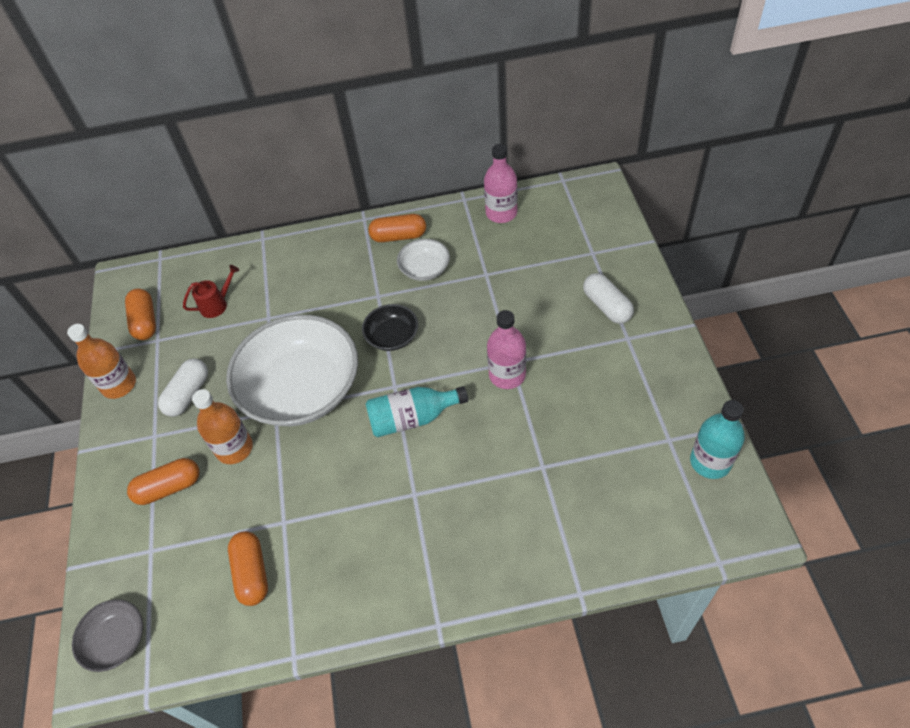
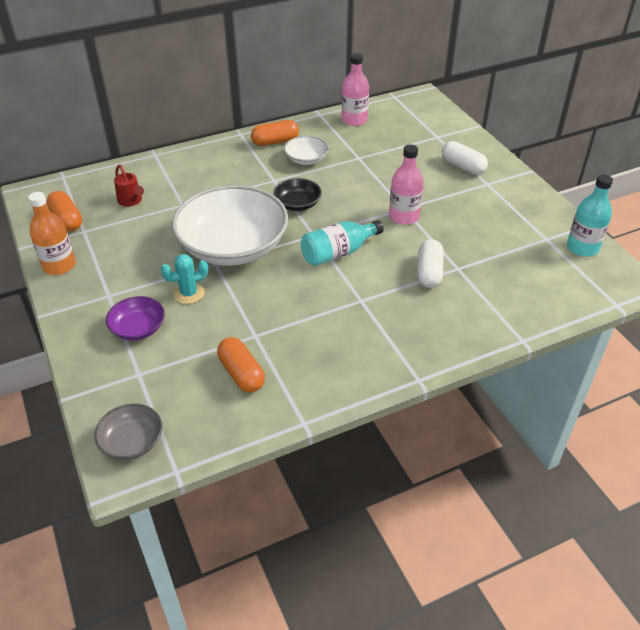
camera: 20 degrees left, 10 degrees down
(169, 487) = (138, 328): orange capsule -> purple bowl
(188, 394) = (129, 263): white capsule -> white capsule (429, 272)
(217, 304) = (131, 201): red watering can -> red watering can turned 105 degrees clockwise
(234, 448) = (189, 293): orange bottle -> turquoise cactus

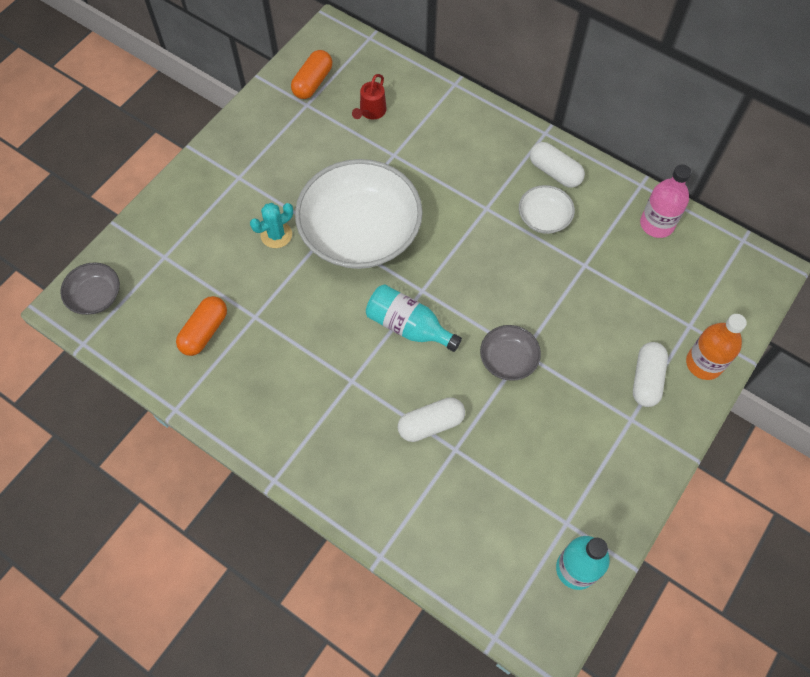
camera: 60 degrees right, 20 degrees up
(59, 265) = (252, 118): orange bottle -> orange bottle (704, 363)
(138, 328) = (213, 224): purple bowl -> none
(189, 293) = (276, 235): turquoise cactus -> turquoise cactus turned 75 degrees counterclockwise
(275, 142) = (554, 172): orange capsule -> white capsule
(297, 204) = (461, 250): black bowl -> none
(404, 216) = (508, 359): pink bottle -> grey bowl

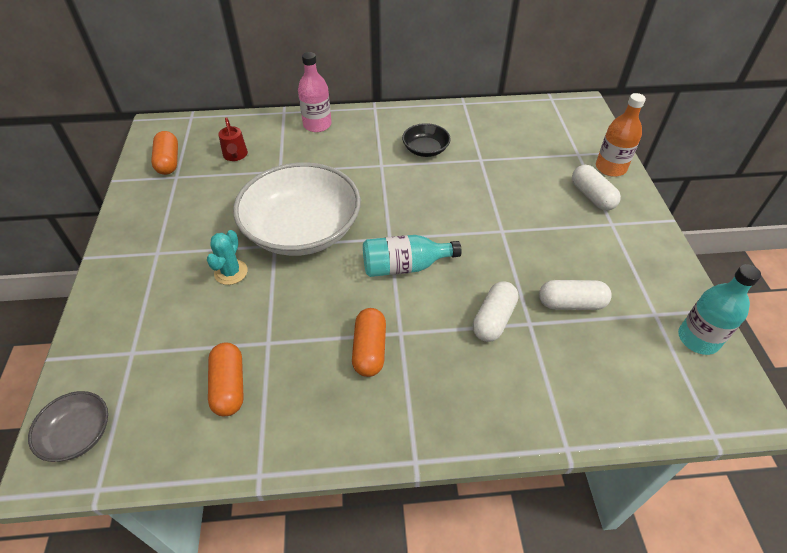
camera: 40 degrees left, 15 degrees down
(317, 377) = (369, 349): none -> orange capsule
(508, 359) = (497, 241): grey bowl -> none
(544, 217) = (425, 149): white bowl -> black bowl
(554, 172) = (404, 123): white capsule -> white capsule (571, 303)
(657, 224) = (496, 116): pink bottle -> pink bottle (317, 125)

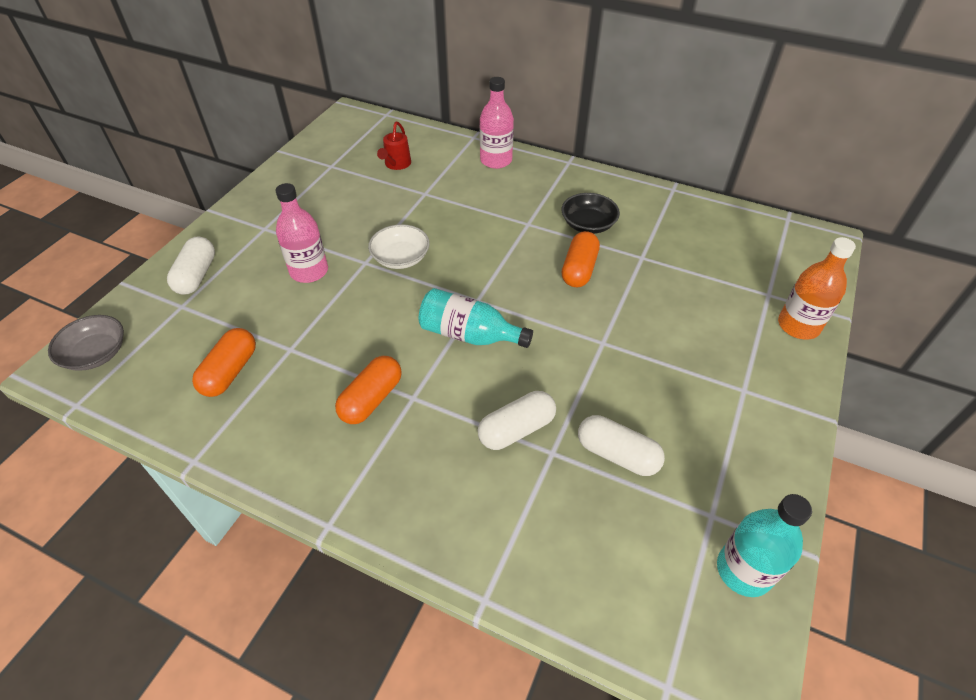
camera: 30 degrees right, 0 degrees up
(168, 161) = (335, 149): orange capsule -> orange capsule (579, 269)
(231, 272) = (309, 271): turquoise cactus -> pink bottle
(302, 230) = (400, 258): white bowl -> white bowl, size x0.45
(592, 196) = (745, 349): white capsule -> white capsule (196, 275)

